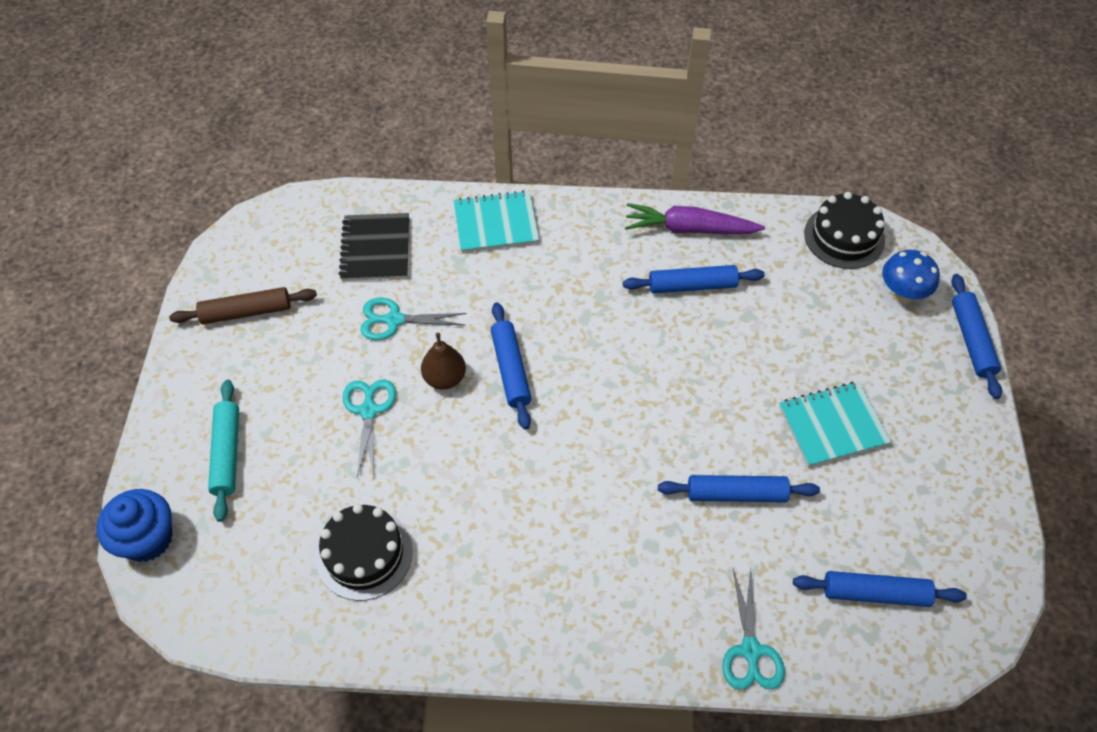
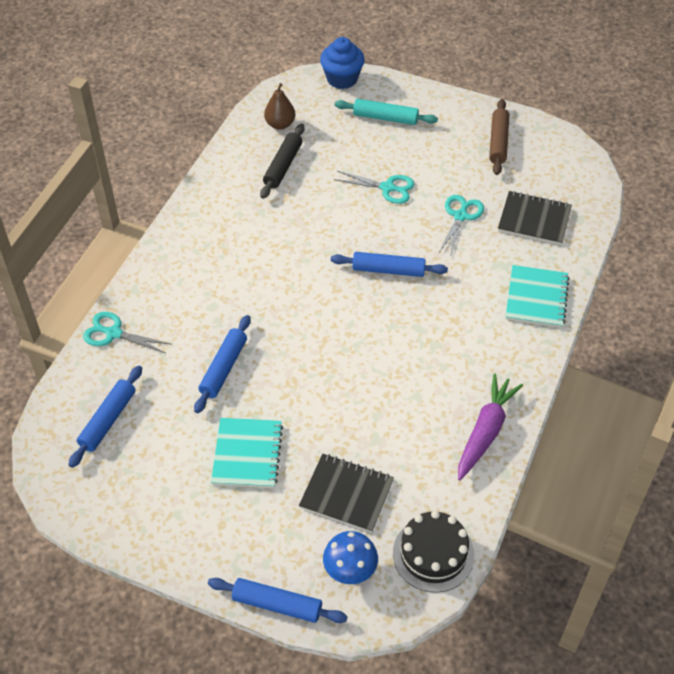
camera: 110 degrees right, 5 degrees down
(364, 554) = (283, 166): black cake -> black rolling pin
(445, 378) = (397, 232): brown pear -> brown pear (280, 124)
(692, 285) = (422, 410): blue rolling pin -> none
(824, 321) = (346, 494): none -> black notebook

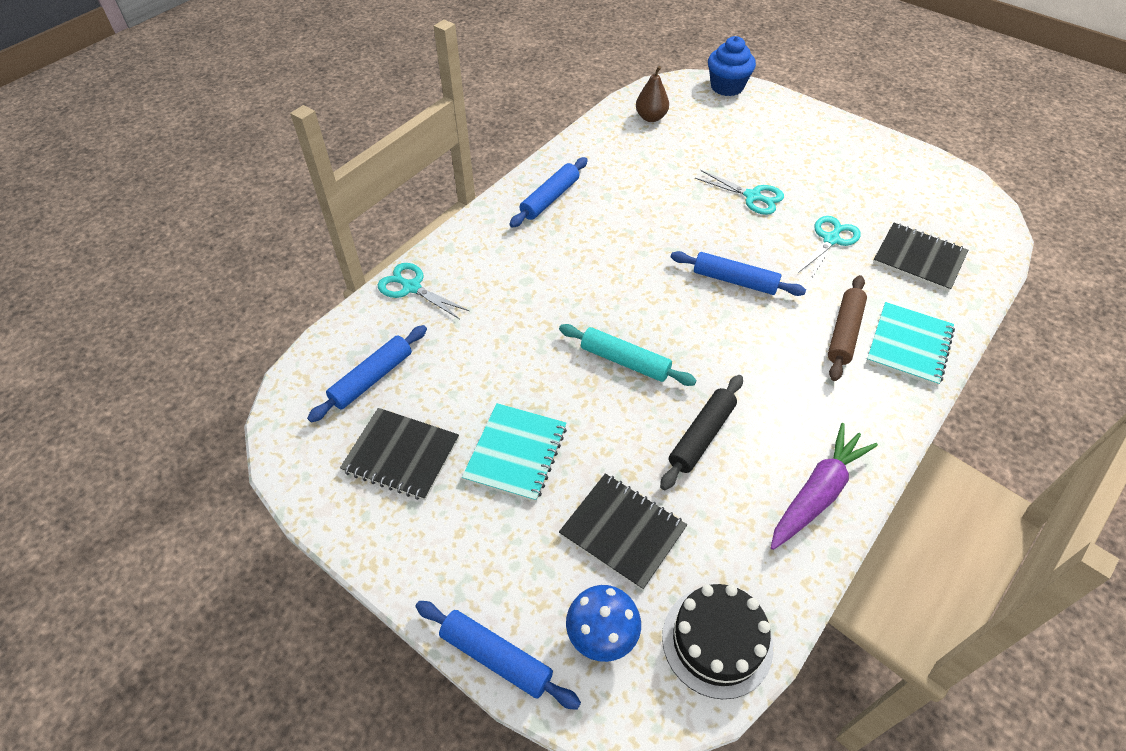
camera: 15 degrees right, 0 degrees up
(155, 477) = (401, 455): none -> black notebook
(223, 368) = (518, 349): blue rolling pin -> blue rolling pin (550, 198)
(283, 166) = (643, 156): black rolling pin -> black rolling pin (701, 436)
(385, 118) = (765, 129): turquoise rolling pin -> turquoise rolling pin (625, 361)
(498, 142) = (888, 172): brown rolling pin -> brown rolling pin (844, 333)

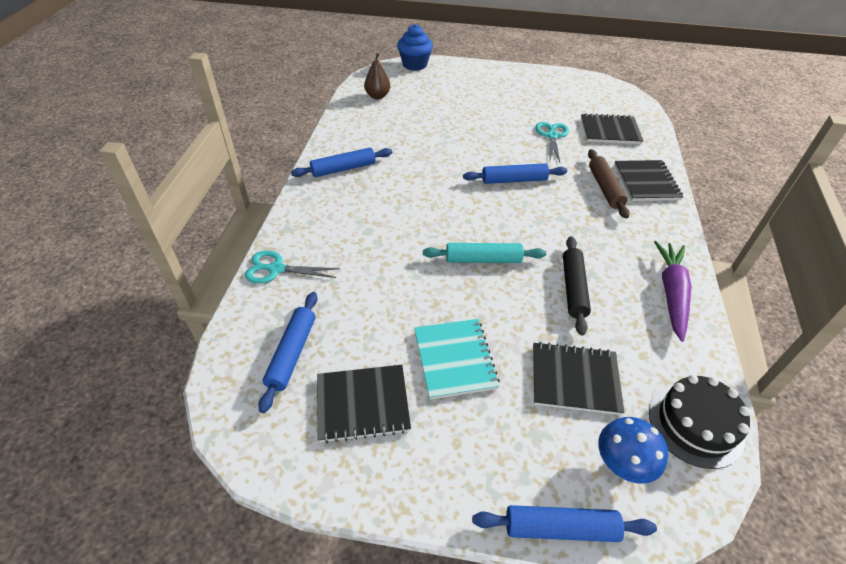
camera: 30 degrees left, 5 degrees down
(550, 198) = (343, 169): blue rolling pin -> blue rolling pin turned 60 degrees clockwise
(753, 196) = (484, 125): turquoise scissors -> none
(909, 345) = (646, 182): turquoise notebook -> black notebook

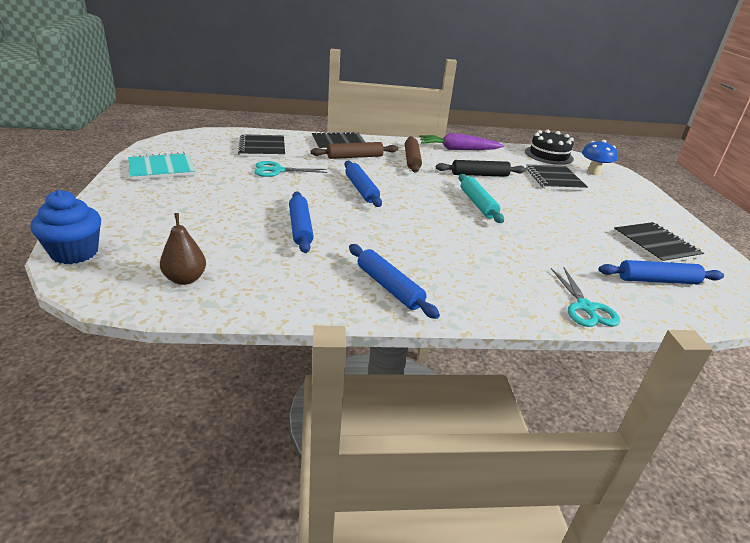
camera: 105 degrees left, 15 degrees down
(455, 359) = (582, 214): turquoise notebook -> turquoise notebook (161, 168)
(560, 528) = (644, 188): blue rolling pin -> blue rolling pin (300, 228)
(610, 234) = (412, 160): none -> brown rolling pin

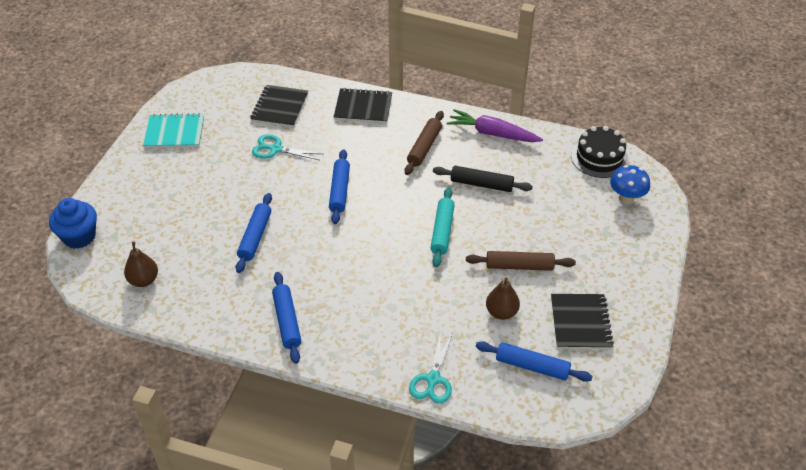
camera: 25 degrees right, 15 degrees up
(355, 157) = (365, 135): brown rolling pin -> brown rolling pin (519, 266)
(554, 179) = (564, 204): black notebook -> none
(586, 247) = (501, 312): none -> brown pear

